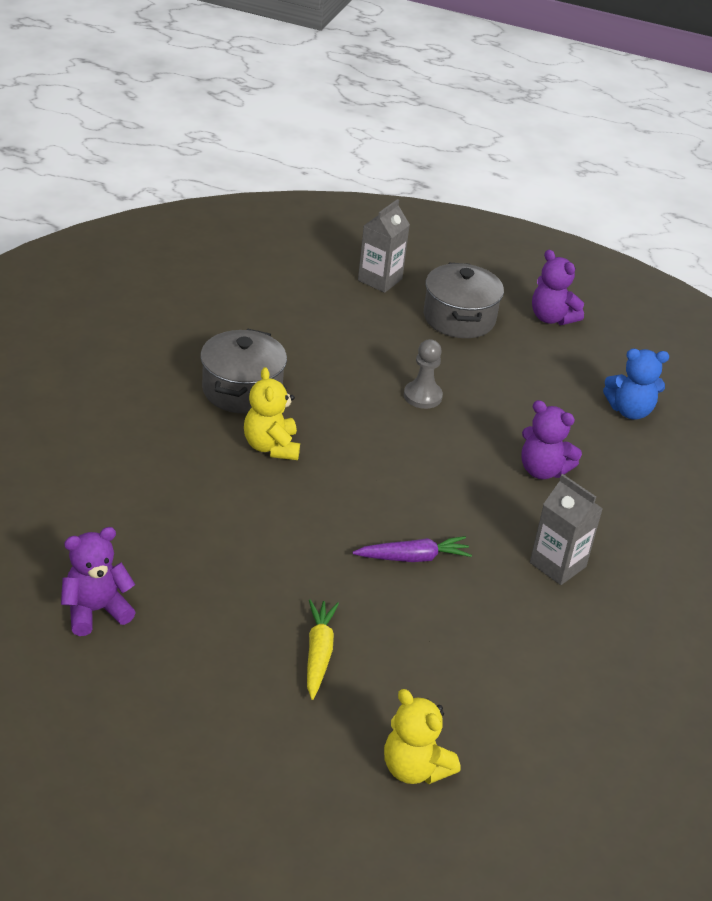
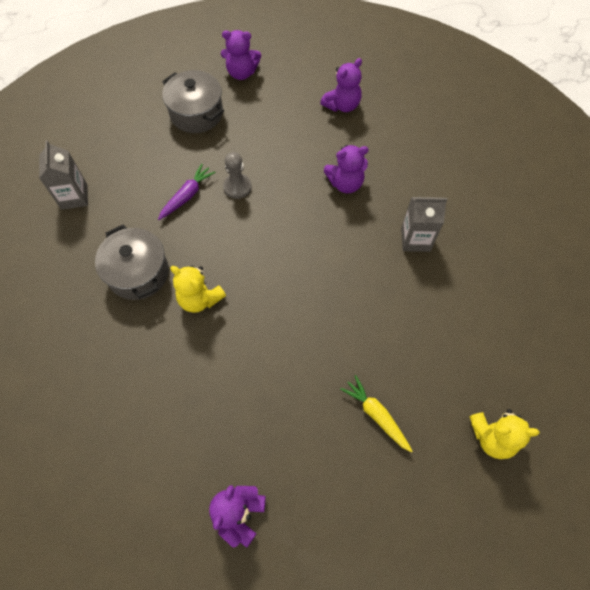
camera: 40 degrees left, 25 degrees up
(380, 280) = (125, 121): grey carton -> grey carton (74, 197)
(413, 557) = (350, 303): purple carrot -> purple carrot (187, 196)
(629, 411) = (342, 105): blue teddy bear -> purple teddy bear

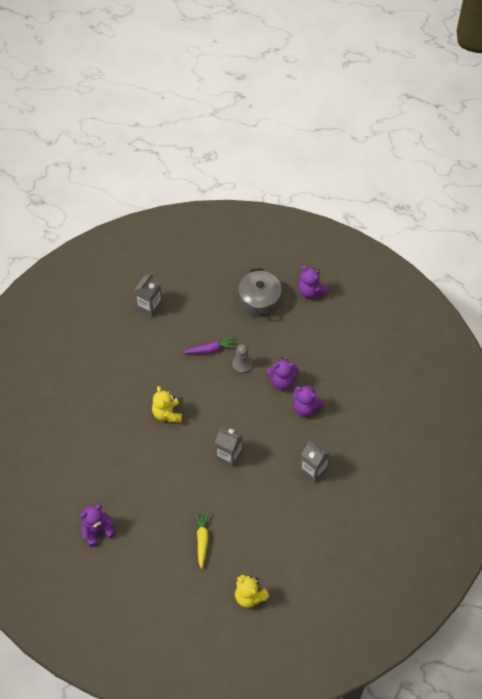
camera: 40 degrees right, 5 degrees down
(138, 273) = (148, 376): grey pot -> none
(313, 292) = (228, 455): none -> grey carton
(342, 105) = (352, 357): purple teddy bear -> purple teddy bear (282, 381)

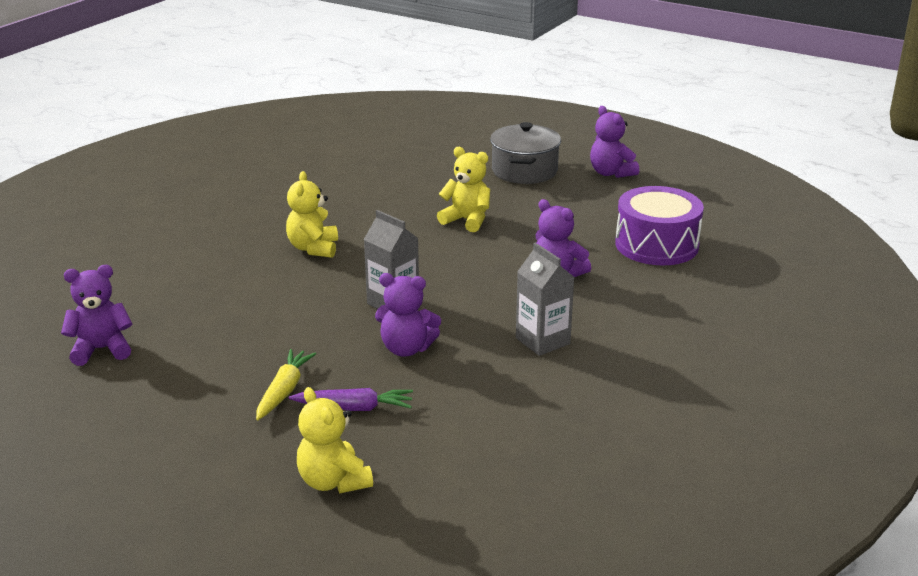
camera: 15 degrees right, 30 degrees down
(149, 306) = (351, 156): grey carton -> none
(210, 349) = (421, 201): purple carrot -> purple carrot (354, 408)
(242, 364) = (467, 220): grey pawn -> yellow teddy bear
(282, 381) = (527, 243): purple teddy bear -> purple teddy bear (406, 349)
(352, 366) = (656, 245): none -> purple drum

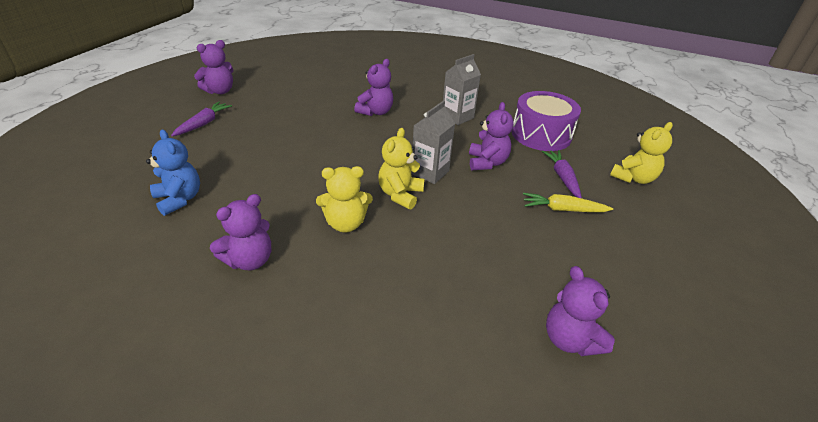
camera: 100 degrees left, 10 degrees up
(281, 207) = (249, 260): none -> purple teddy bear
(379, 173) = (179, 199): none -> blue teddy bear
(467, 220) = (293, 147): yellow teddy bear -> yellow teddy bear (400, 194)
(524, 171) = (203, 124): grey pot -> purple carrot
(656, 245) = (334, 81): purple drum -> purple drum (541, 134)

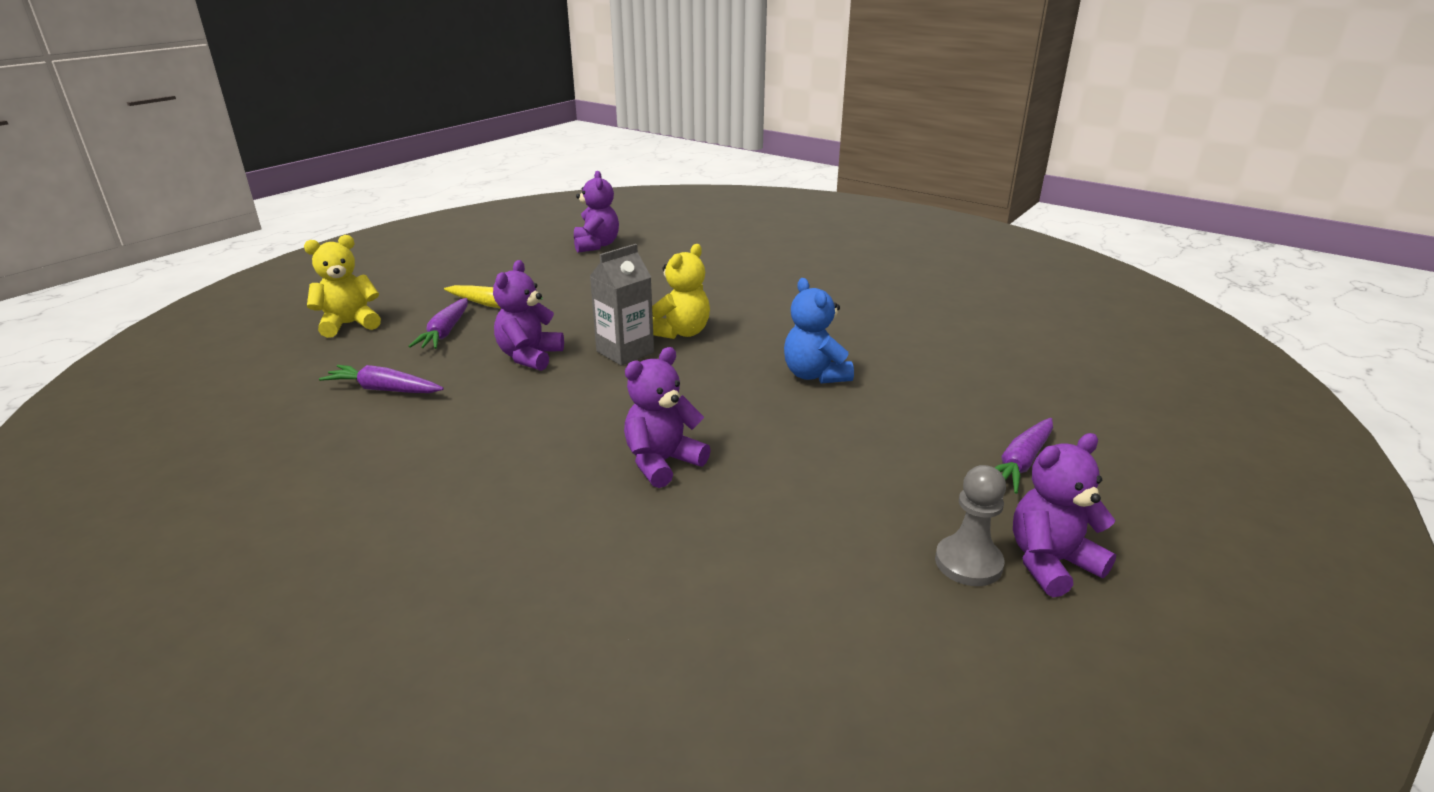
camera: 165 degrees left, 10 degrees down
(179, 199) = (968, 350): blue teddy bear -> blue teddy bear (815, 375)
(249, 260) = (857, 298): purple teddy bear -> none
(251, 89) = (968, 563): none -> grey pawn
(345, 223) = (756, 314): yellow teddy bear -> none
(457, 117) = (499, 436): grey carton -> none
(541, 134) = (384, 389): purple drum -> purple carrot

